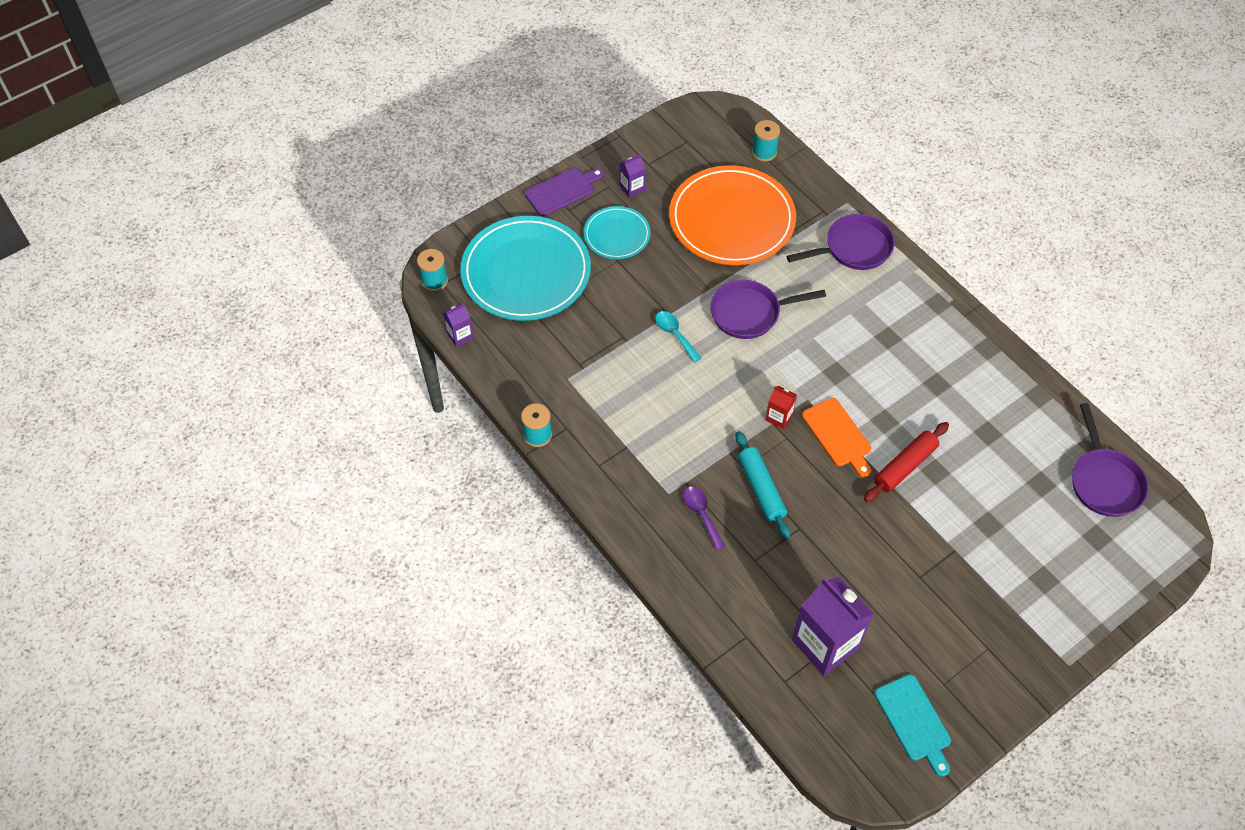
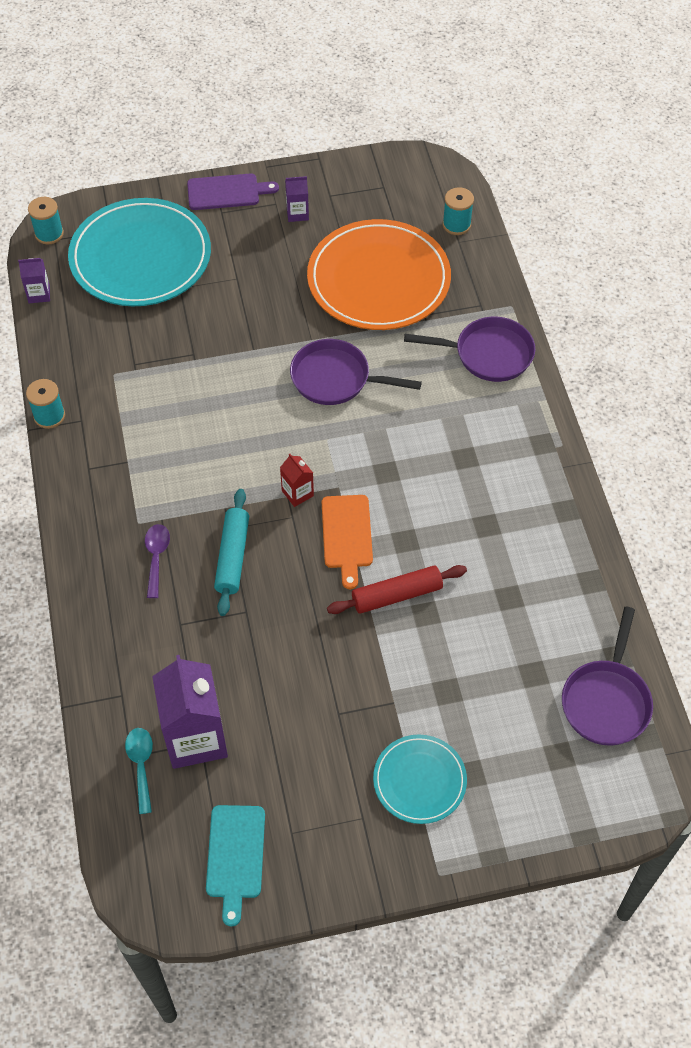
camera: 25 degrees right, 0 degrees up
(617, 235) = (252, 253): turquoise plate -> turquoise plate (419, 780)
(674, 334) = (246, 371): turquoise spoon -> turquoise spoon (141, 765)

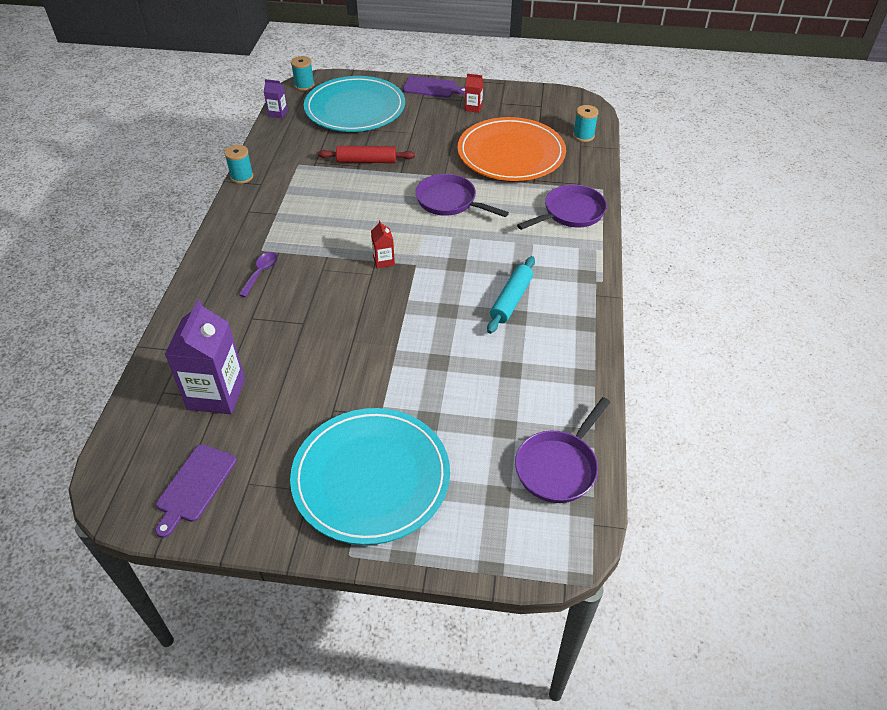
camera: 20 degrees right, 10 degrees down
(141, 765) = (166, 400): turquoise spoon -> none
(232, 556) = (314, 287): turquoise rolling pin -> turquoise rolling pin (511, 300)
(235, 856) = (194, 486): turquoise cutting board -> purple cutting board
(297, 213) = (473, 108): purple carton -> red carton
(346, 535) = (405, 295): orange cutting board -> none
(397, 595) = (422, 343): red rolling pin -> red rolling pin (367, 161)
(419, 780) = (371, 478): turquoise plate -> turquoise plate, size x1.91
(488, 354) = (570, 213): purple pan -> purple pan turned 60 degrees counterclockwise

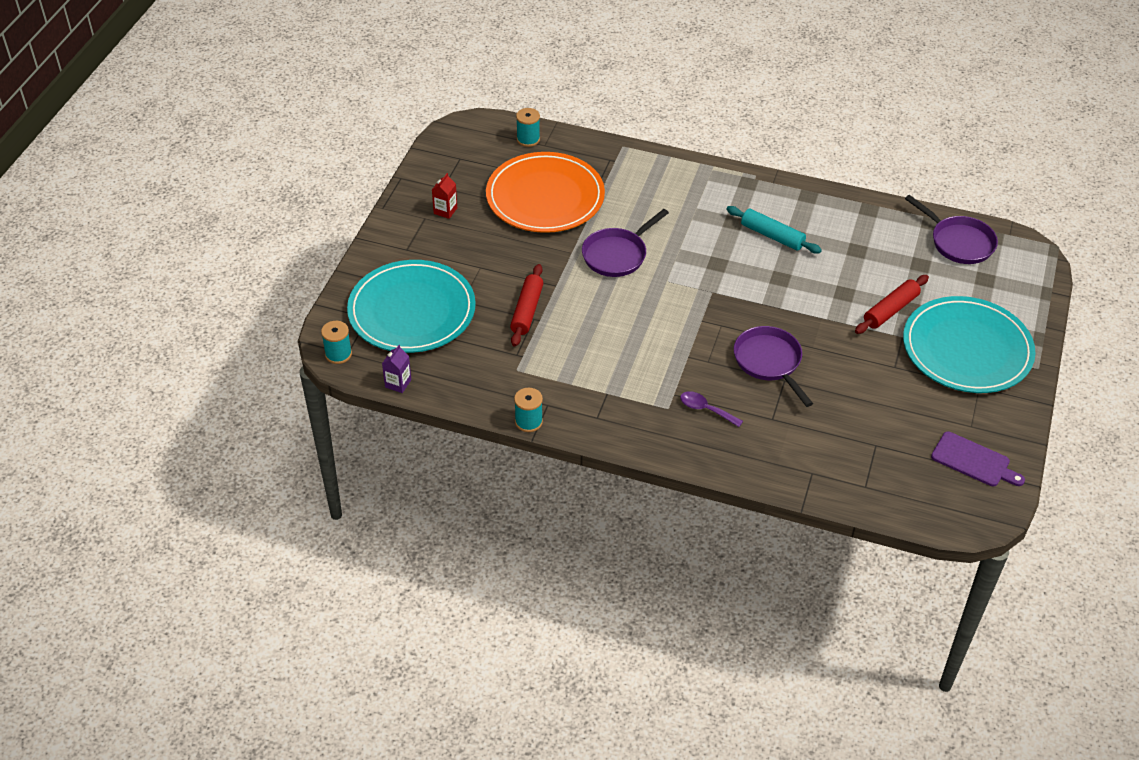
camera: 80 degrees left, 0 degrees up
(216, 394) = (871, 446): purple carton -> none
(383, 261) = (703, 314): red carton -> none
(421, 403) = (890, 310): none -> red rolling pin
(432, 88) = (389, 238): purple cutting board -> none
(570, 213) = (655, 174): purple pan -> purple pan (769, 362)

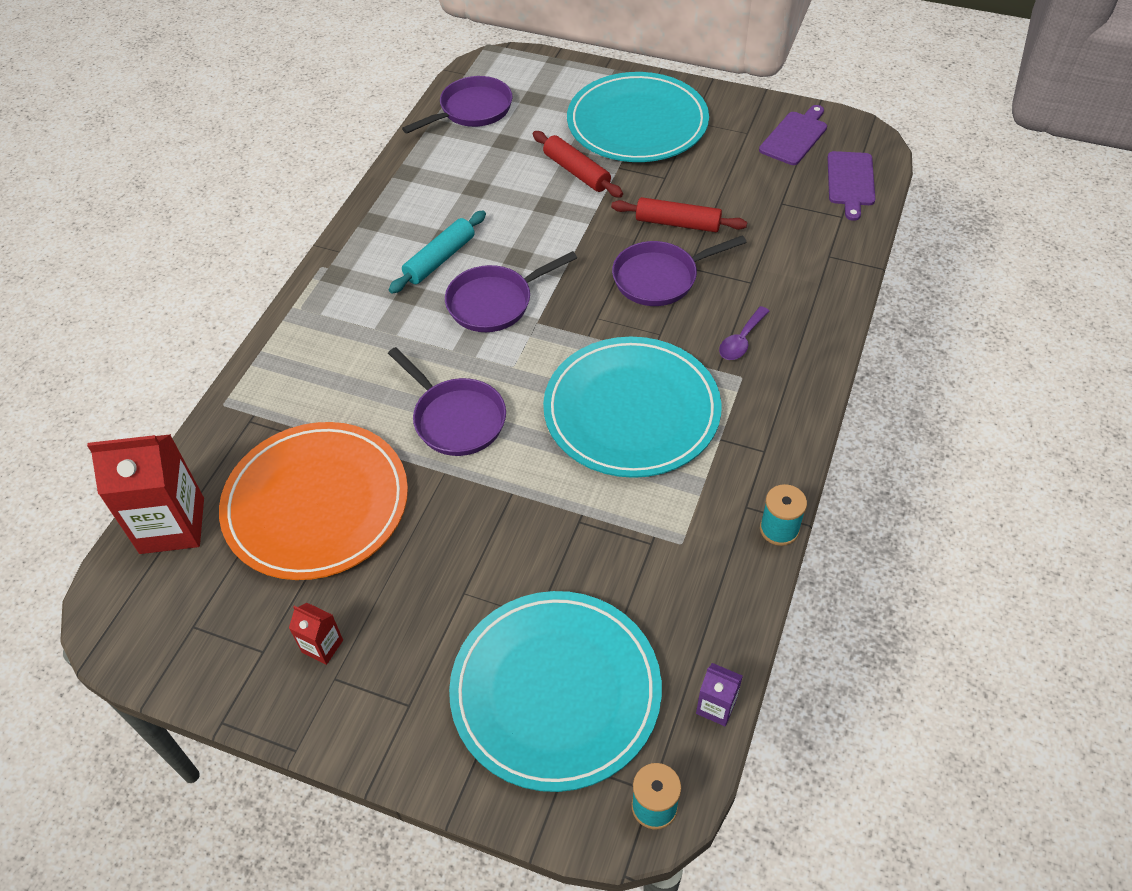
camera: 85 degrees left, 5 degrees up
(527, 310) = (562, 530): red rolling pin -> red rolling pin (677, 223)
(528, 139) = (172, 525): turquoise spool -> red carton
(630, 345) = (631, 411): none -> turquoise plate
(730, 268) = (494, 302): none -> purple pan
(915, 497) = (850, 182): none -> purple cutting board

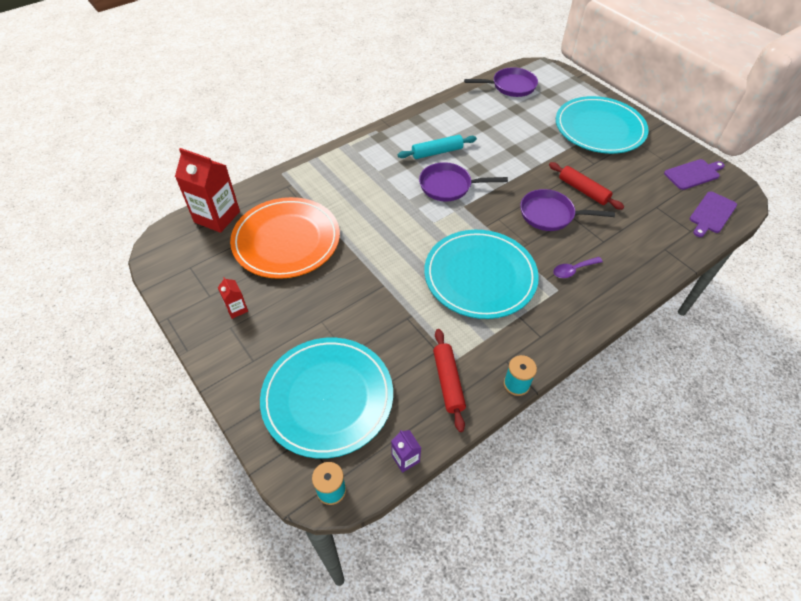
camera: 30 degrees right, 0 degrees up
(456, 419) = (384, 234): purple pan -> none
(576, 172) = (544, 139): red rolling pin -> red rolling pin (448, 382)

